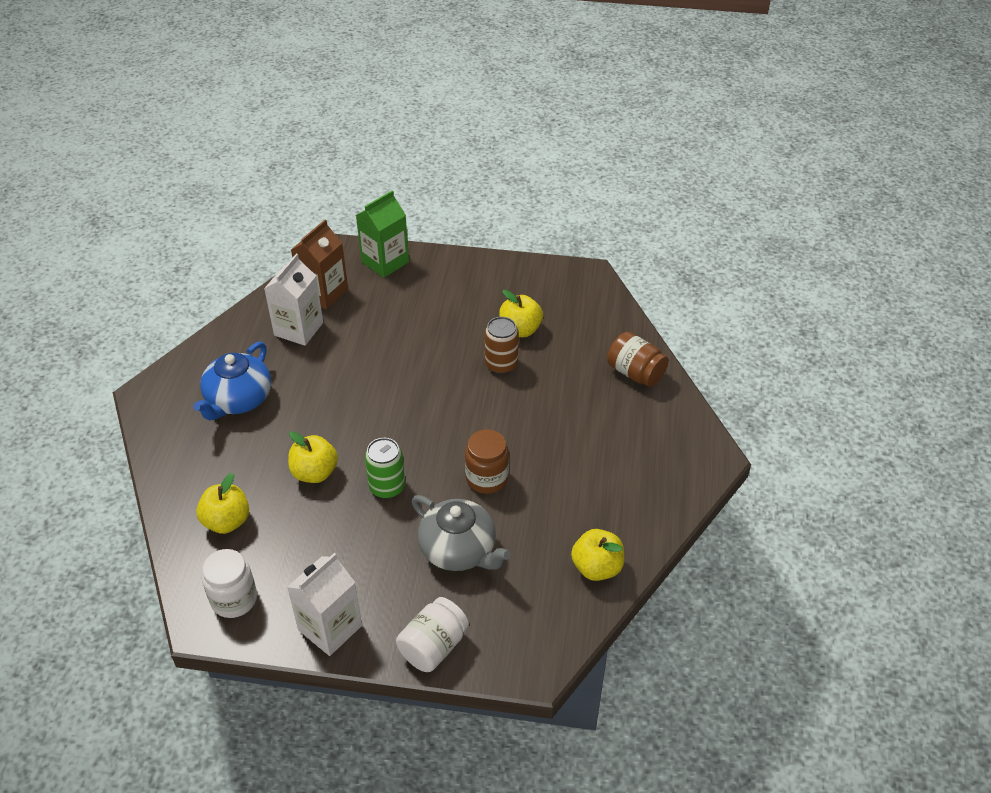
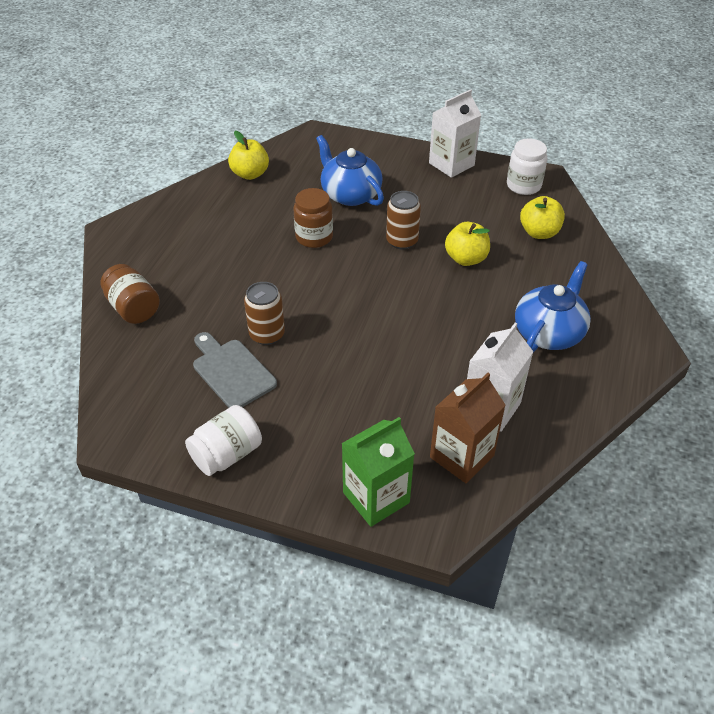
camera: 170 degrees left, 0 degrees up
(387, 487) = (402, 241): green can -> brown can
(433, 646) = (380, 148): white jar -> white jar (227, 454)
(459, 550) = (350, 194): grey teapot -> blue teapot
(520, 330) = (231, 371): yellow apple -> grey cutting board

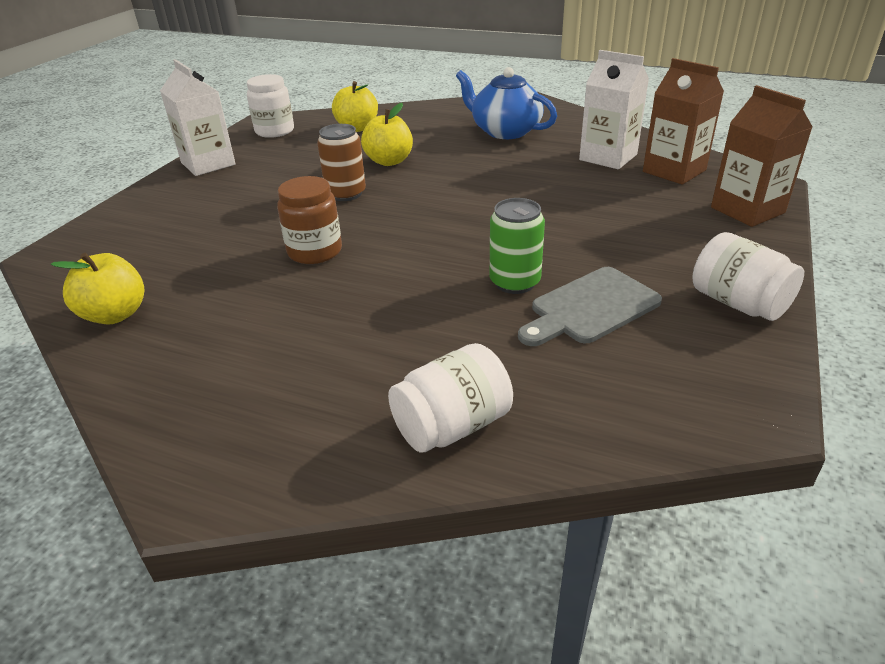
camera: 85 degrees left, 10 degrees down
(133, 308) = (452, 426): brown jar -> white jar
(267, 334) = (515, 282): brown can -> green can
(350, 194) = (230, 226): blue teapot -> none
(376, 497) = (747, 210): green carton -> brown carton

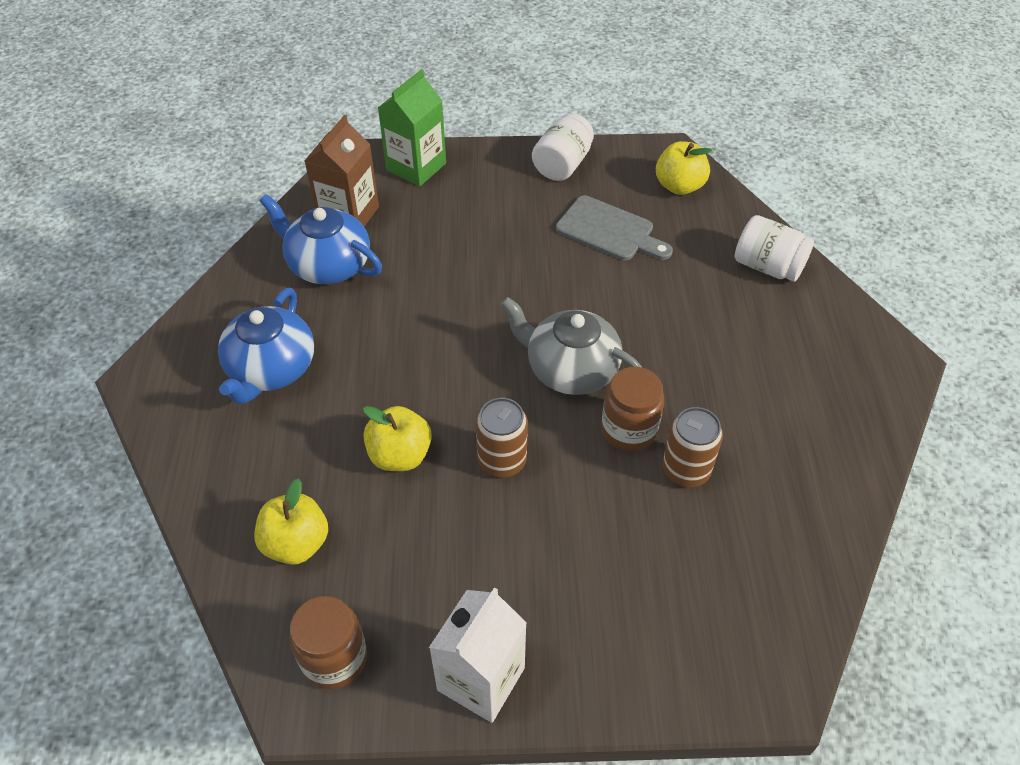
camera: 115 degrees left, 15 degrees up
(115, 314) = (809, 531): yellow apple -> yellow apple (679, 186)
(246, 268) = (685, 470): none -> brown can
(274, 131) = (334, 658): white jar -> brown jar
(406, 239) = (570, 369): none -> grey teapot
(515, 282) = (600, 277): green can -> none
(608, 157) = (328, 265): white carton -> blue teapot
(747, 210) = (416, 167): brown carton -> green carton

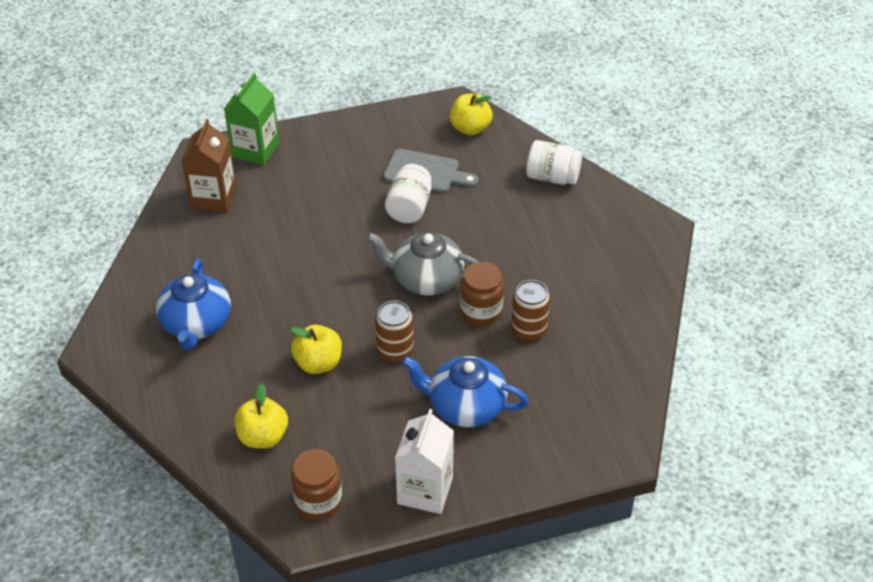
camera: 15 degrees left, 5 degrees down
(328, 265) = (211, 239): blue teapot -> blue teapot (465, 406)
(562, 164) = (373, 127): white jar -> white jar (409, 207)

